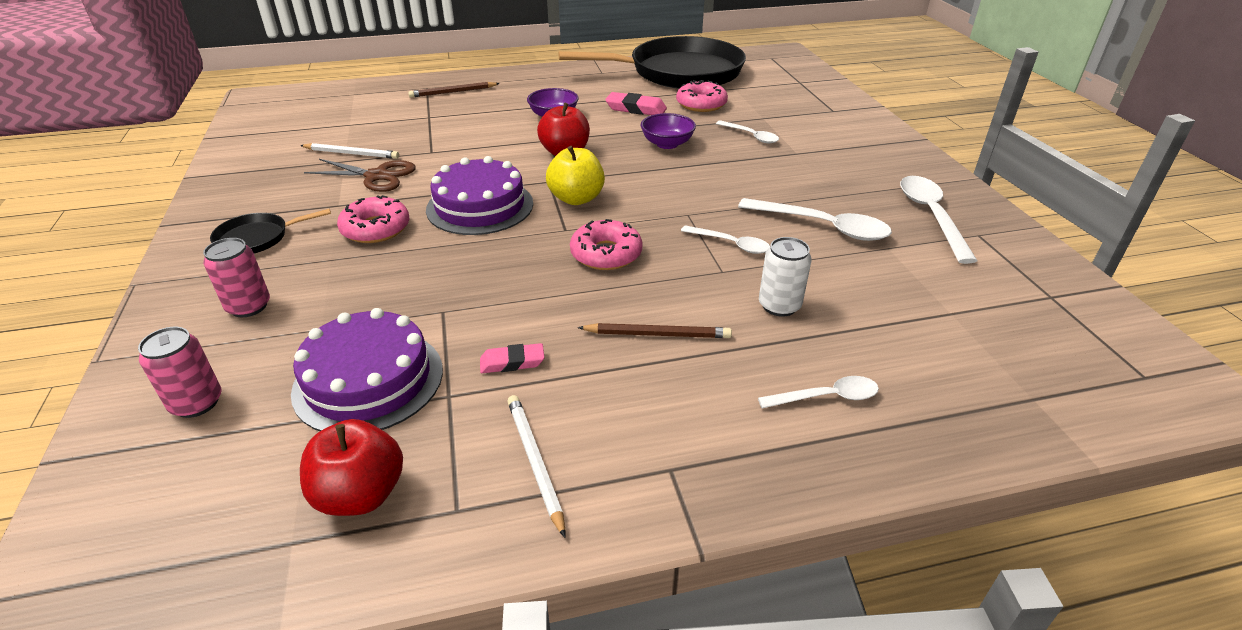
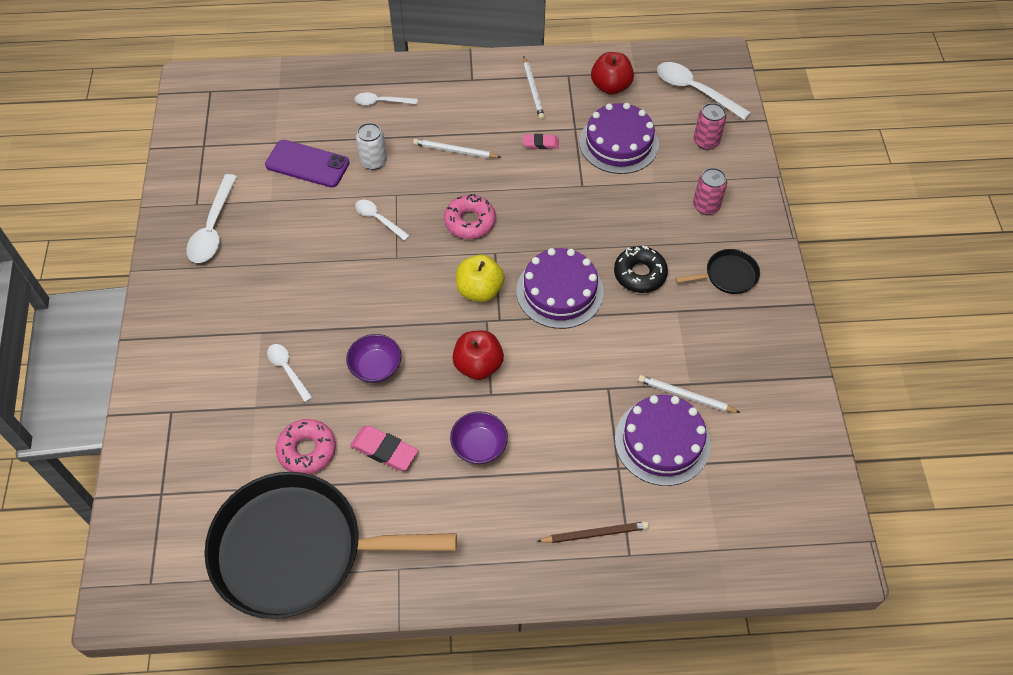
camera: 170 degrees left, 20 degrees up
(376, 229) = (639, 274): pink donut -> black donut
(377, 176) = (653, 351): brown scissors -> none
(384, 130) = (662, 441): none -> purple cake
(657, 334) = (455, 151): brown pencil -> white pencil
(822, 226) = (302, 228): white spoon -> white spoon (695, 90)
(875, 291) = (307, 164): none -> purple phone

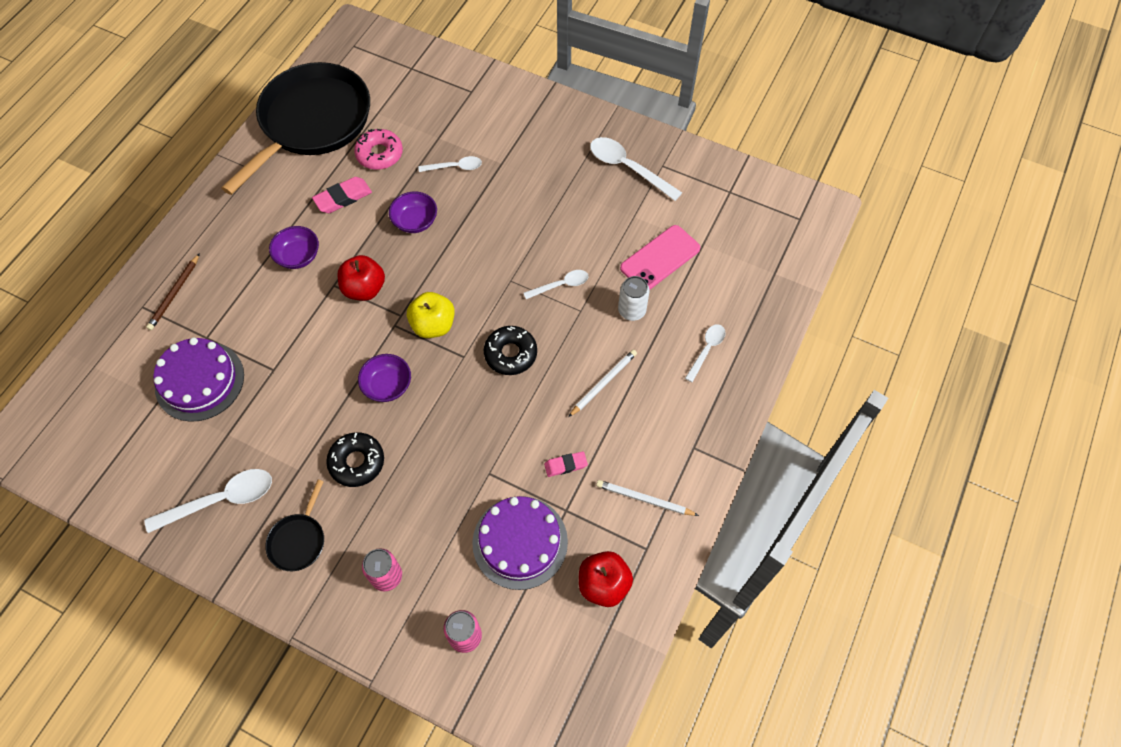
camera: 120 degrees right, 5 degrees up
(307, 164) = (660, 258): purple phone -> pink phone
(470, 222) = (510, 354): pink donut -> black donut
(541, 143) = (565, 465): pink eraser -> pink eraser turned 45 degrees clockwise
(559, 291) = (387, 385): purple cake -> purple bowl
(686, 396) = (220, 423): white pencil -> none
(695, 90) = (543, 677): white spoon -> white spoon (221, 500)

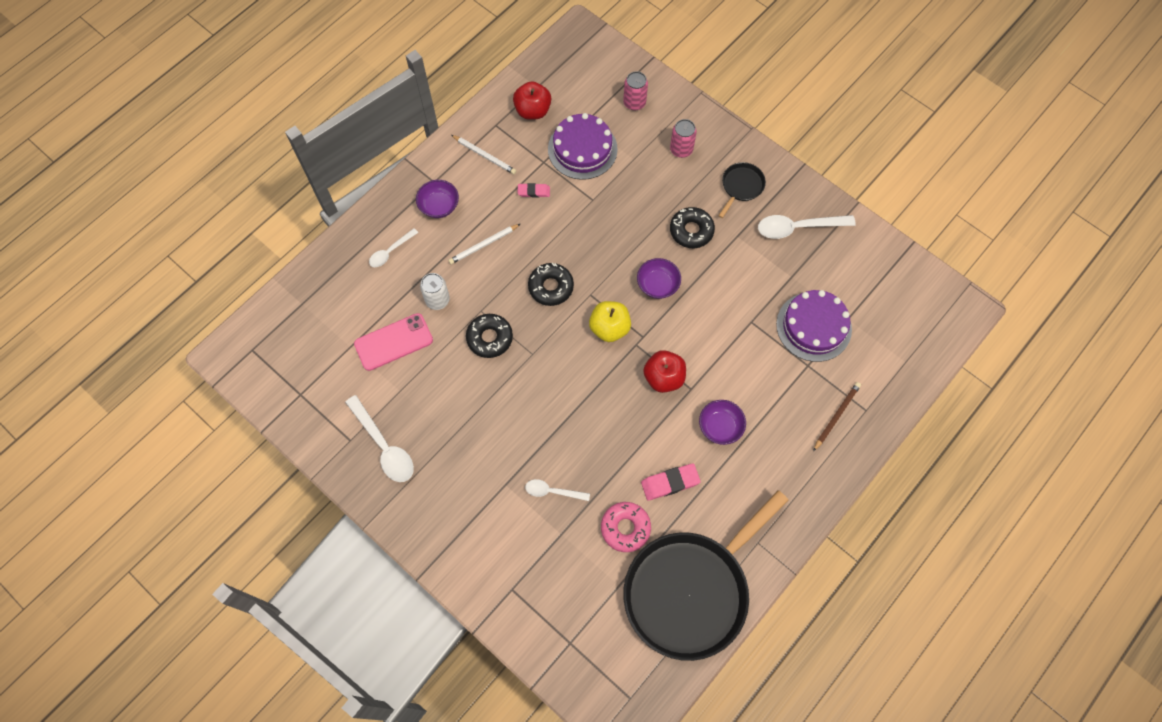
camera: 165 degrees left, 5 degrees up
(415, 221) = (604, 437): purple bowl -> purple bowl (439, 206)
(561, 285) = (489, 338): white spoon -> black donut

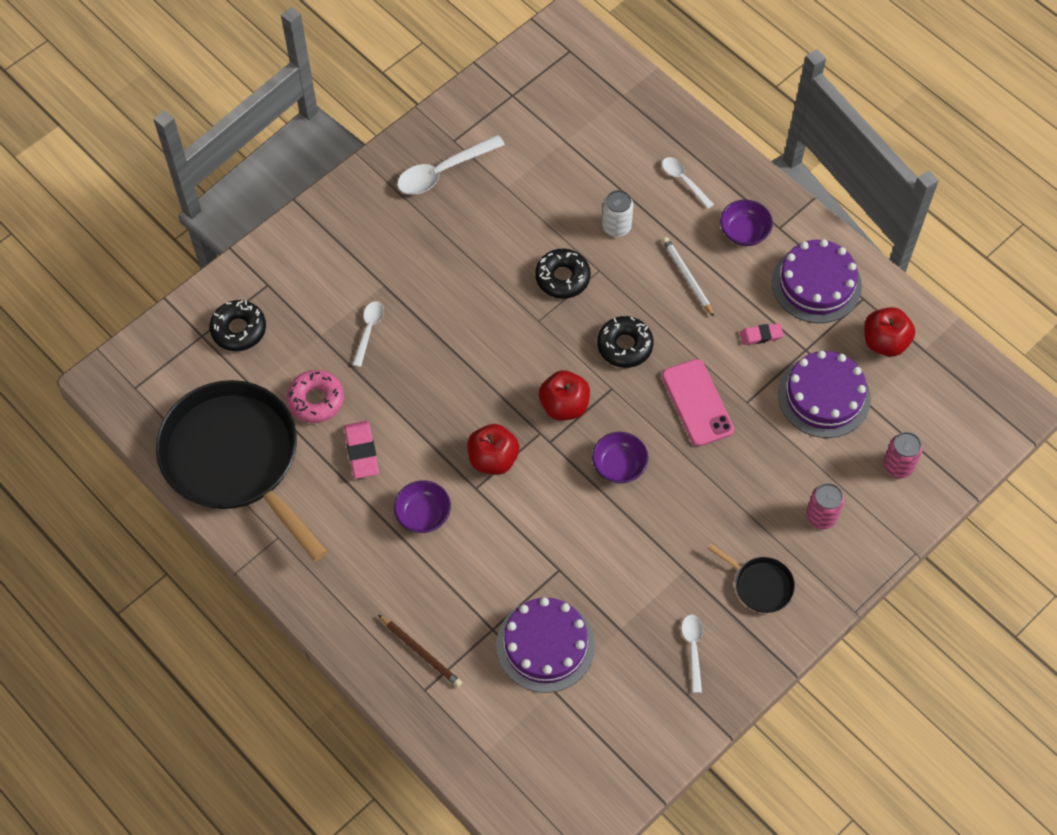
camera: 95 degrees right, 5 degrees down
(393, 342) = (566, 182): pink phone -> pink phone (697, 403)
(484, 155) = (816, 284): white pencil -> purple cake
(533, 192) = (761, 335): pink eraser -> pink eraser turned 75 degrees clockwise
(609, 328) = (564, 405): yellow apple -> red apple
(691, 231) = (695, 514): black donut -> black donut (239, 329)
(798, 227) = (693, 649): white spoon -> white spoon, size x0.59

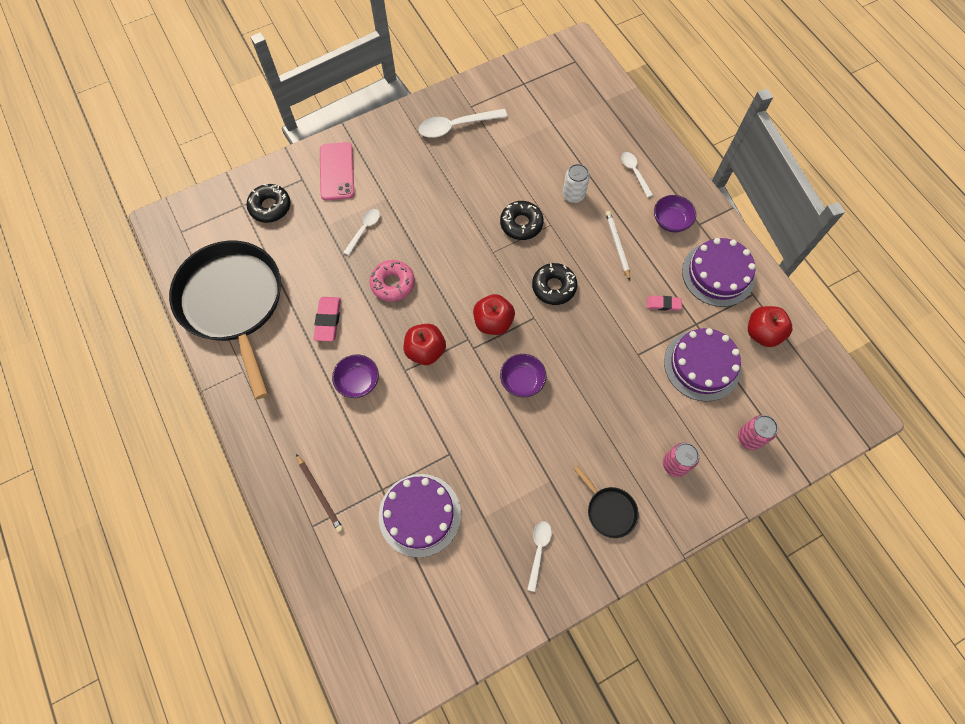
camera: 15 degrees right, 5 degrees up
(316, 400) = (308, 272): pink donut -> pink donut (393, 284)
(697, 403) = (598, 345): pink phone -> pink phone (337, 171)

